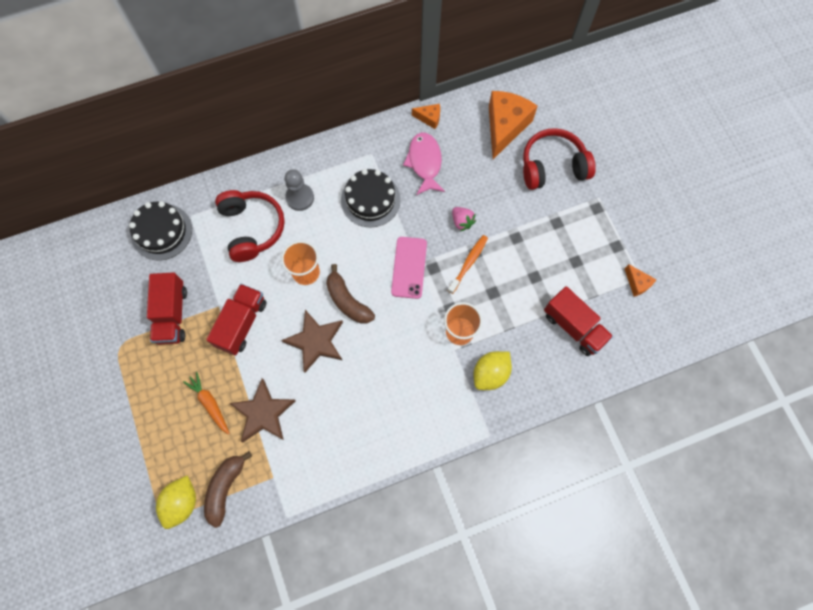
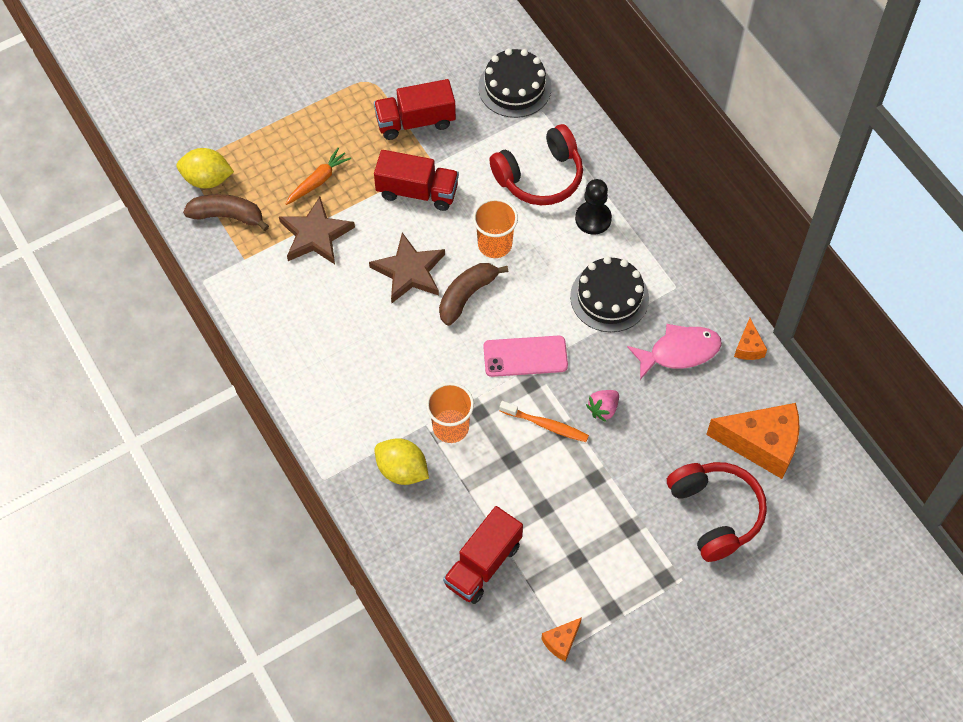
camera: 80 degrees right, 10 degrees down
(300, 198) = (593, 219): grey pawn -> black pawn

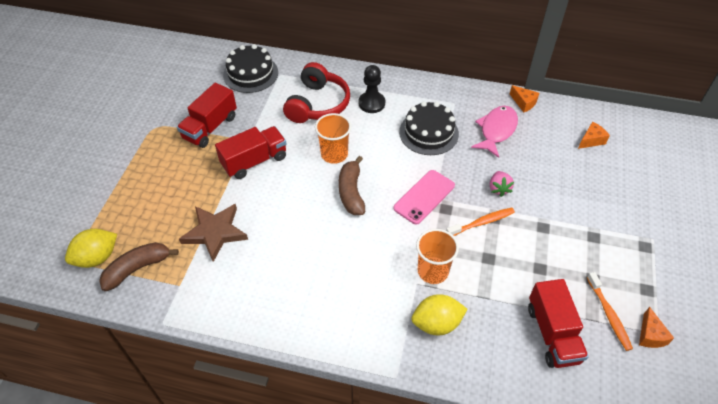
camera: 45 degrees left, 10 degrees down
(318, 181) = (182, 201): orange carrot -> none
(409, 271) = (301, 206): brown star -> none
(549, 596) = (609, 315): none -> orange toothbrush
(715, 513) = (619, 191): red headphones -> none
(762, 444) = (591, 140): orange cheese -> orange cheese, size x0.47

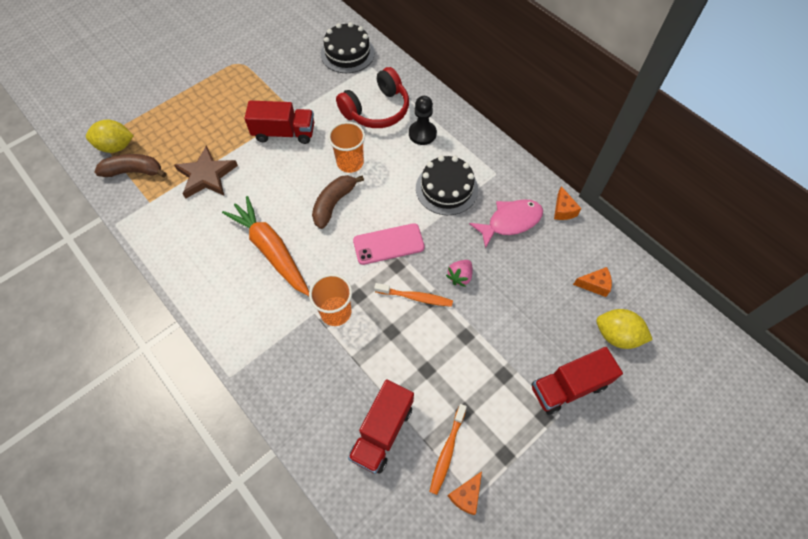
camera: 35 degrees right, 10 degrees up
(210, 127) = (277, 85): red truck -> red truck (568, 386)
(333, 257) = (271, 250): none -> orange carrot
(436, 323) = (298, 357): yellow lemon -> yellow lemon (617, 335)

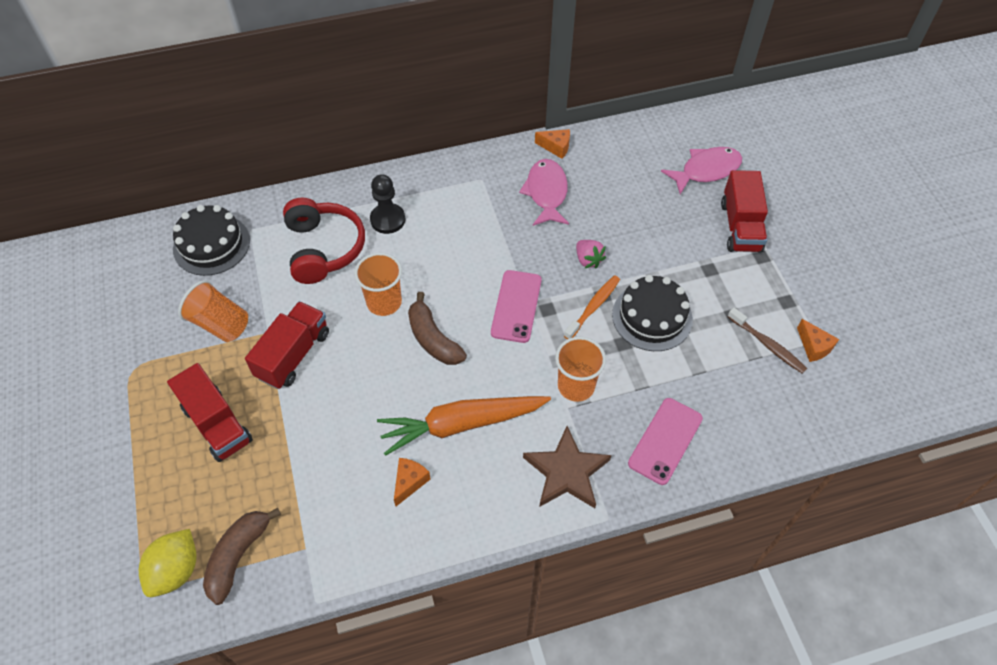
camera: 65 degrees left, 5 degrees down
(206, 175) = (304, 464): brown star -> brown star (566, 472)
(290, 86) = (220, 324): none -> orange cup
(313, 395) = (665, 441): none -> pink phone
(382, 432) = (728, 392): red truck -> red truck (217, 424)
(446, 188) = (475, 228): black cake -> black cake (652, 317)
(447, 451) = (767, 345): orange toothbrush -> brown toothbrush
(594, 285) = (648, 162): orange cheese -> orange cheese (409, 482)
(617, 335) = (706, 170): yellow lemon -> pink fish

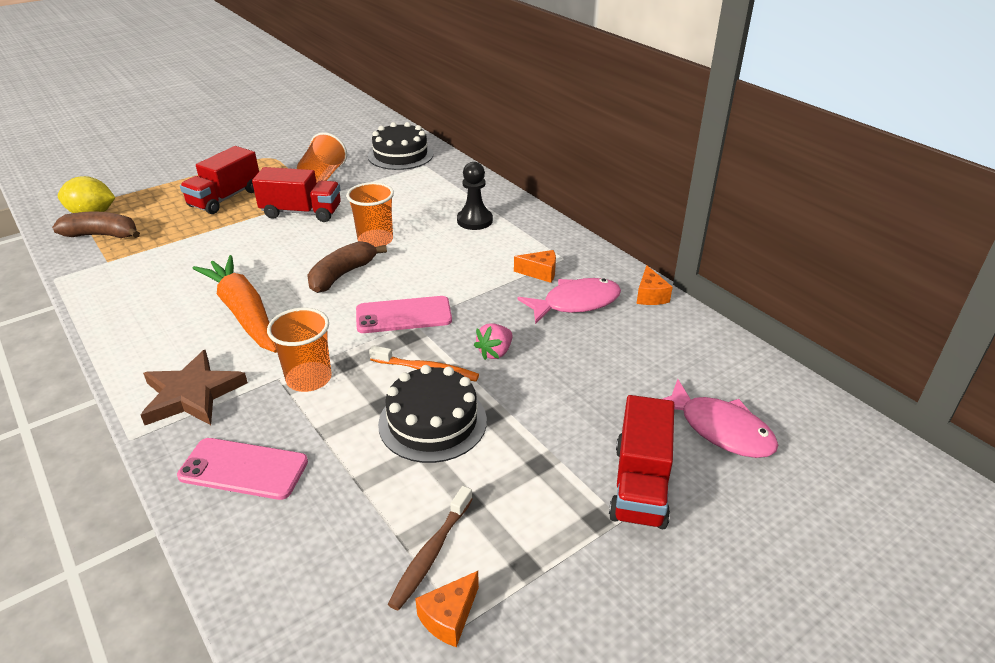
camera: 70 degrees right, 20 degrees down
(323, 248) = (422, 199): red headphones -> none
(409, 482) = (174, 298): orange cheese -> orange cheese (540, 273)
(740, 226) = (640, 484): red truck -> red truck turned 60 degrees counterclockwise

